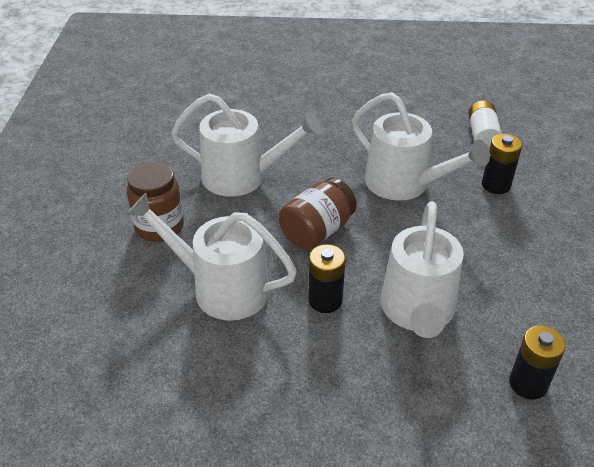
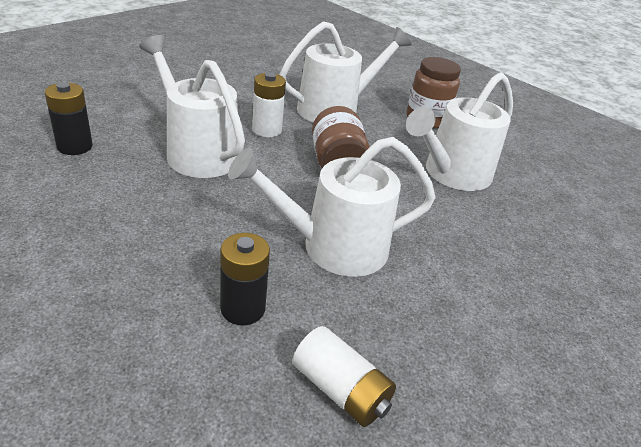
camera: 125 degrees right, 5 degrees down
(325, 300) = (267, 130): black battery -> white battery

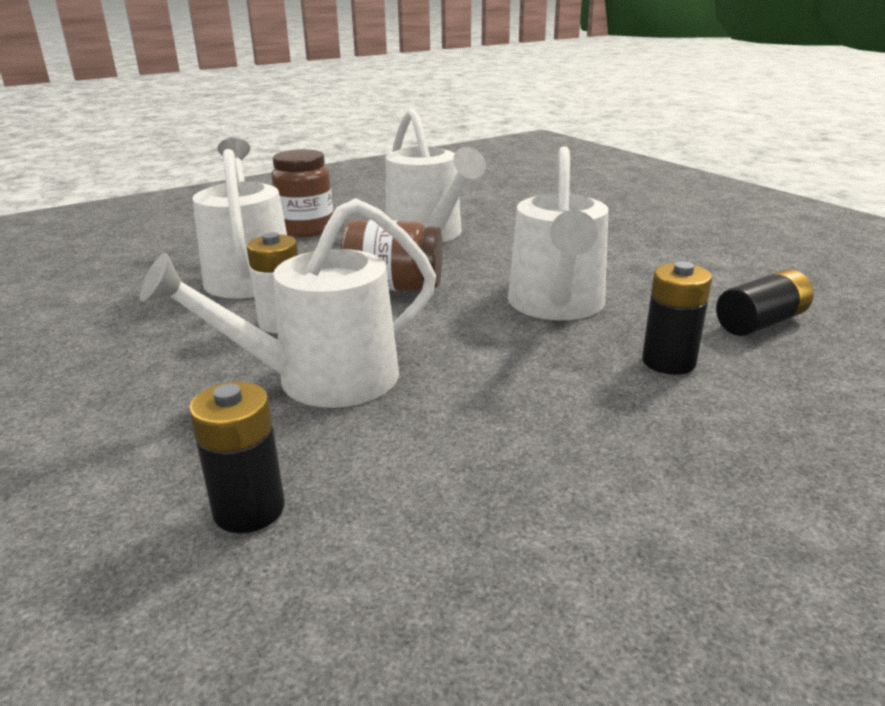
camera: 70 degrees left, 10 degrees down
(340, 390) = (760, 323): white battery -> black battery

